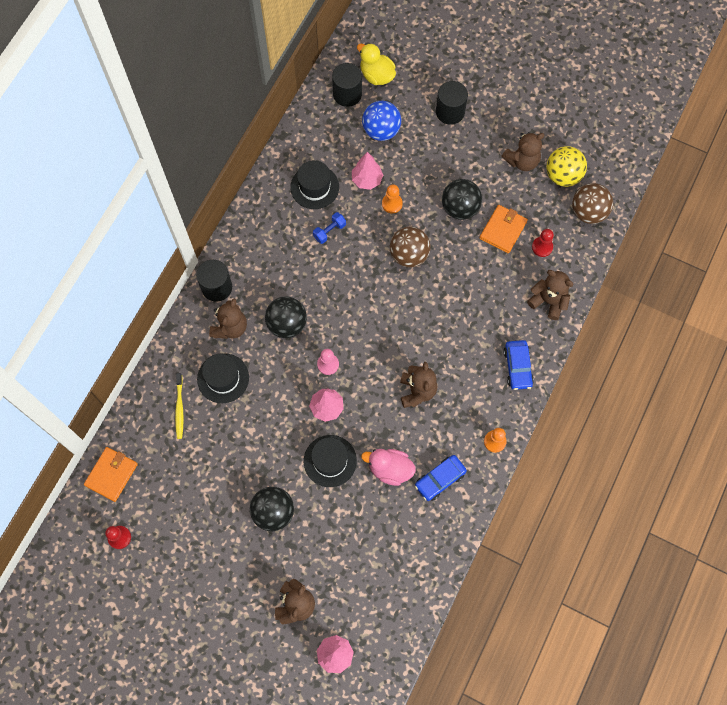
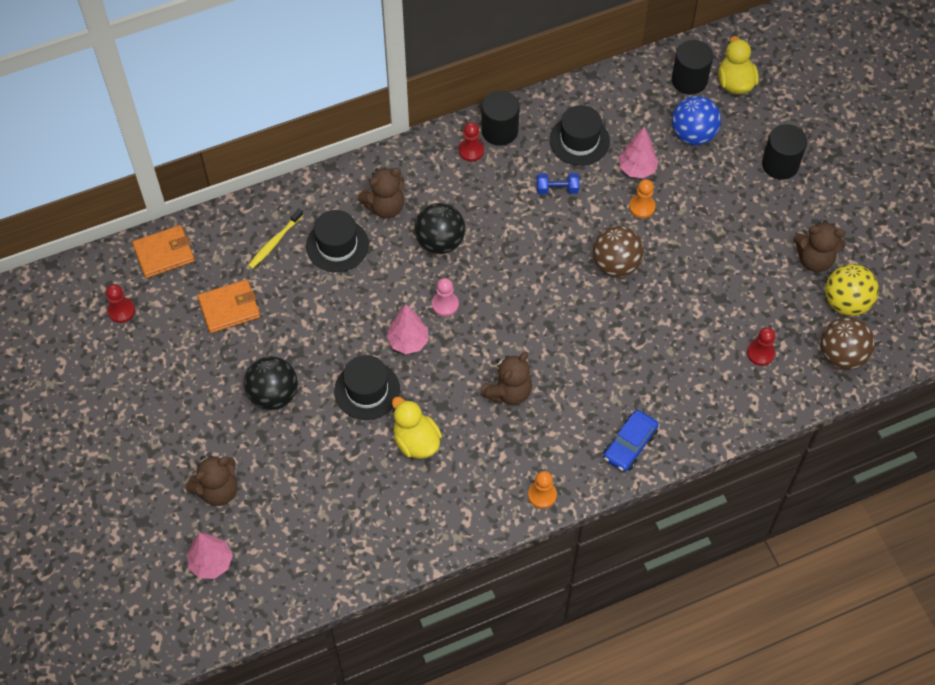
camera: 40 degrees right, 10 degrees down
(217, 287) = (405, 163): black cylinder -> black cylinder (499, 131)
(251, 246) = (471, 150): none -> red pawn
(390, 469) = (416, 441): pink duck -> yellow duck
(440, 479) = (455, 487): blue car -> none
(460, 208) = (708, 258): black ball -> none
(503, 230) = (733, 309): orange wallet -> orange wallet (229, 308)
(548, 301) = (720, 408): brown teddy bear -> none

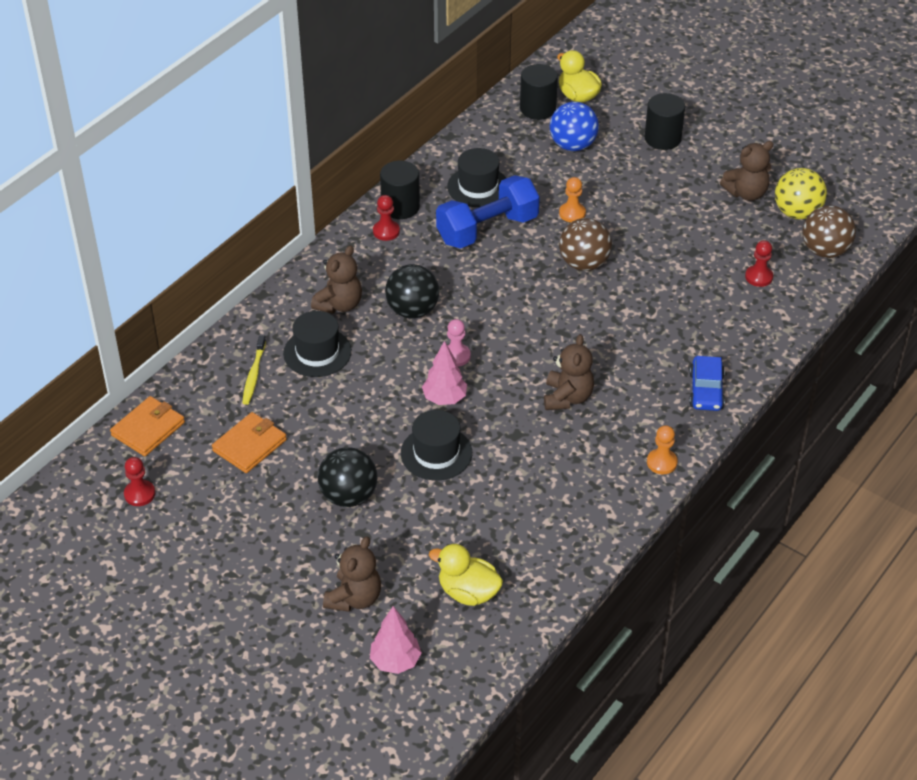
camera: 30 degrees left, 15 degrees down
(416, 441) = (514, 472): yellow duck -> yellow duck (468, 592)
(557, 189) = (487, 229): blue dumbbell -> blue dumbbell, size x2.30
(637, 169) = (545, 188): pink tree -> none

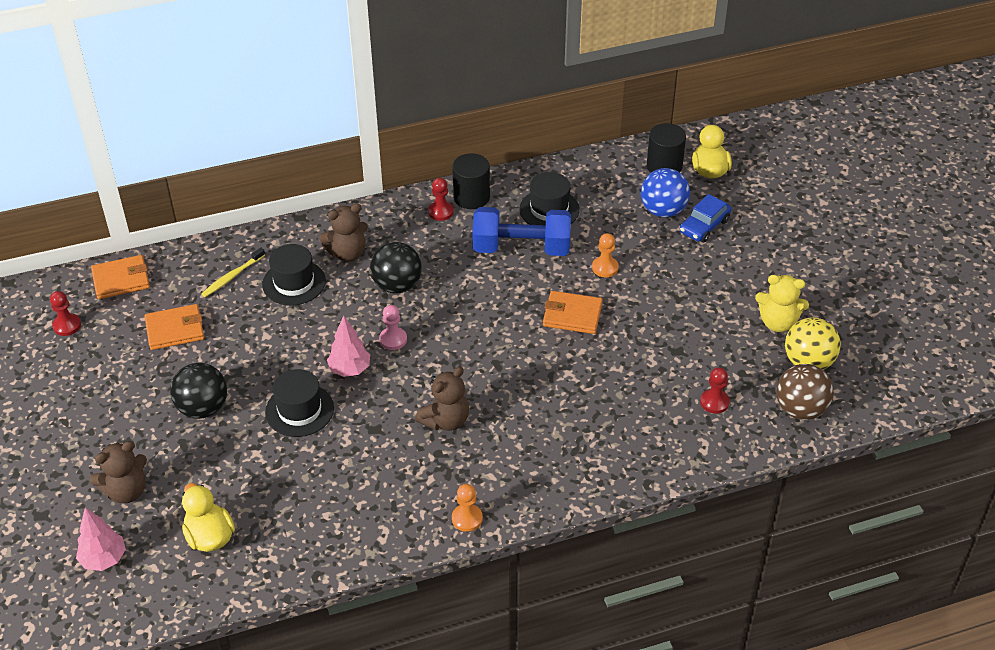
camera: 35 degrees right, 0 degrees up
(584, 263) = (572, 315): brown ball -> orange wallet
(662, 138) = (749, 240): black cylinder -> none
(706, 391) = (567, 477): blue car -> blue car (704, 226)
(746, 193) = (777, 322): brown teddy bear -> yellow teddy bear

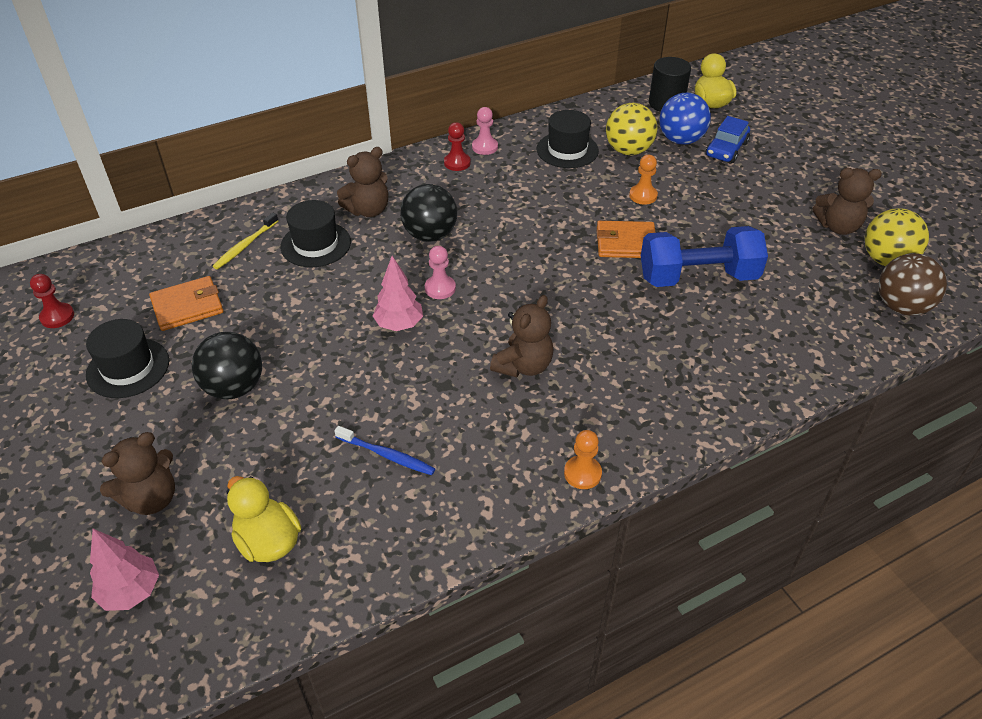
camera: 10 degrees left, 0 degrees up
(121, 280) = (117, 262): orange wallet -> none
(299, 410) = (351, 375): black hat -> black hat (128, 368)
(314, 482) = (387, 455): none -> blue toothbrush
(471, 197) = (485, 147): black cylinder -> pink pawn
(521, 248) = (551, 187): blue dumbbell -> blue dumbbell (698, 277)
(608, 217) = (628, 151): none -> yellow ball
(714, 402) = (809, 310): red pawn -> none
(777, 322) = (838, 227): yellow teddy bear -> brown teddy bear

